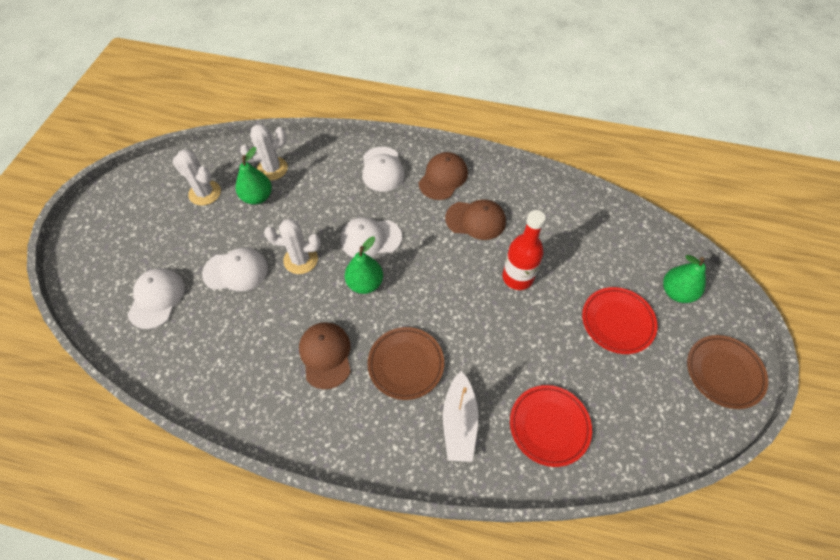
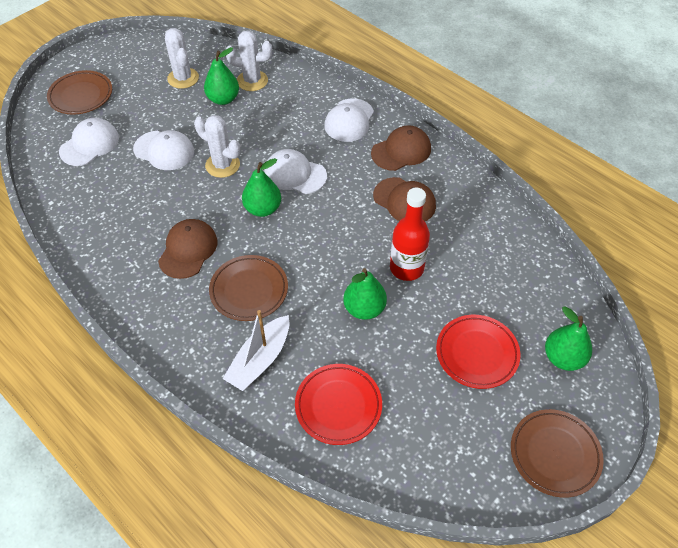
camera: 30 degrees right, 5 degrees down
(112, 253) = (81, 96): none -> brown plate
(510, 330) = (364, 309): none -> green pear

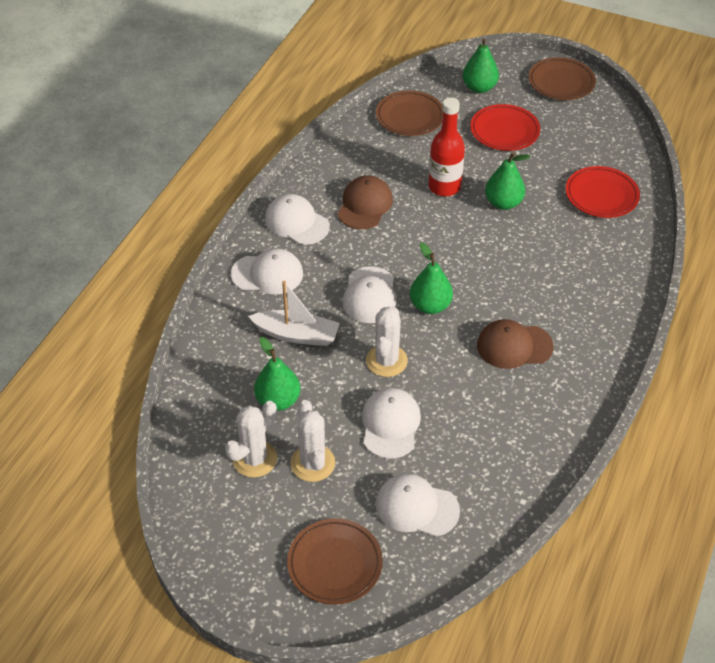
camera: 110 degrees left, 5 degrees down
(249, 290) = (531, 283): brown plate -> brown plate (410, 117)
(252, 81) = (232, 383): white cactus -> white cactus (313, 463)
(260, 360) = (594, 253): white boat -> white boat (297, 335)
(401, 151) = (296, 222): brown cap -> white cap

